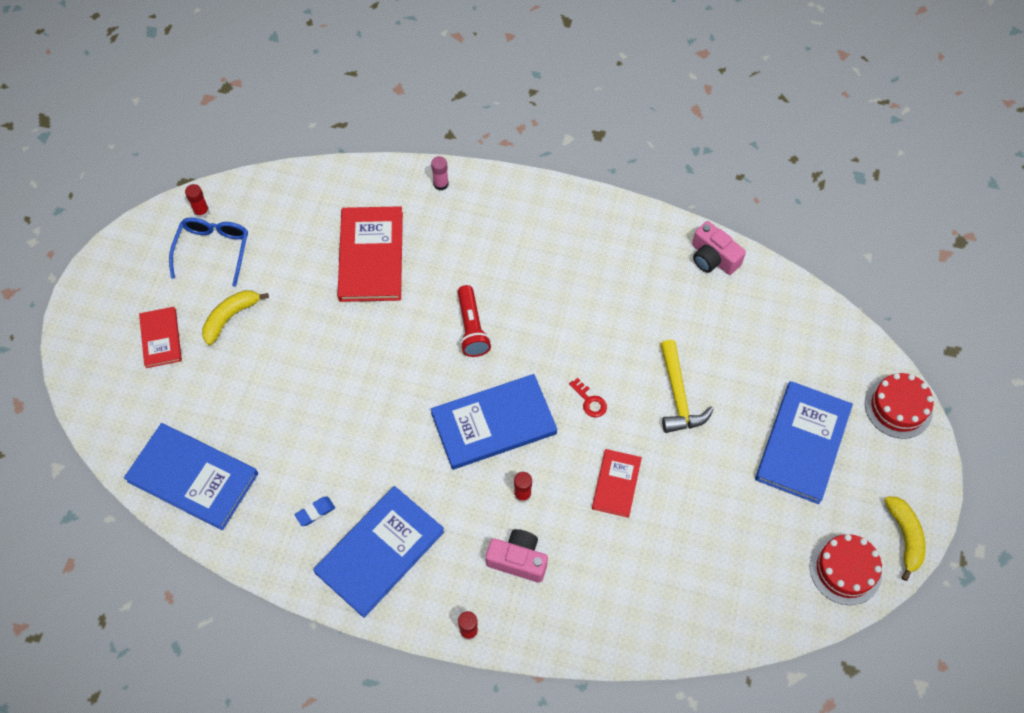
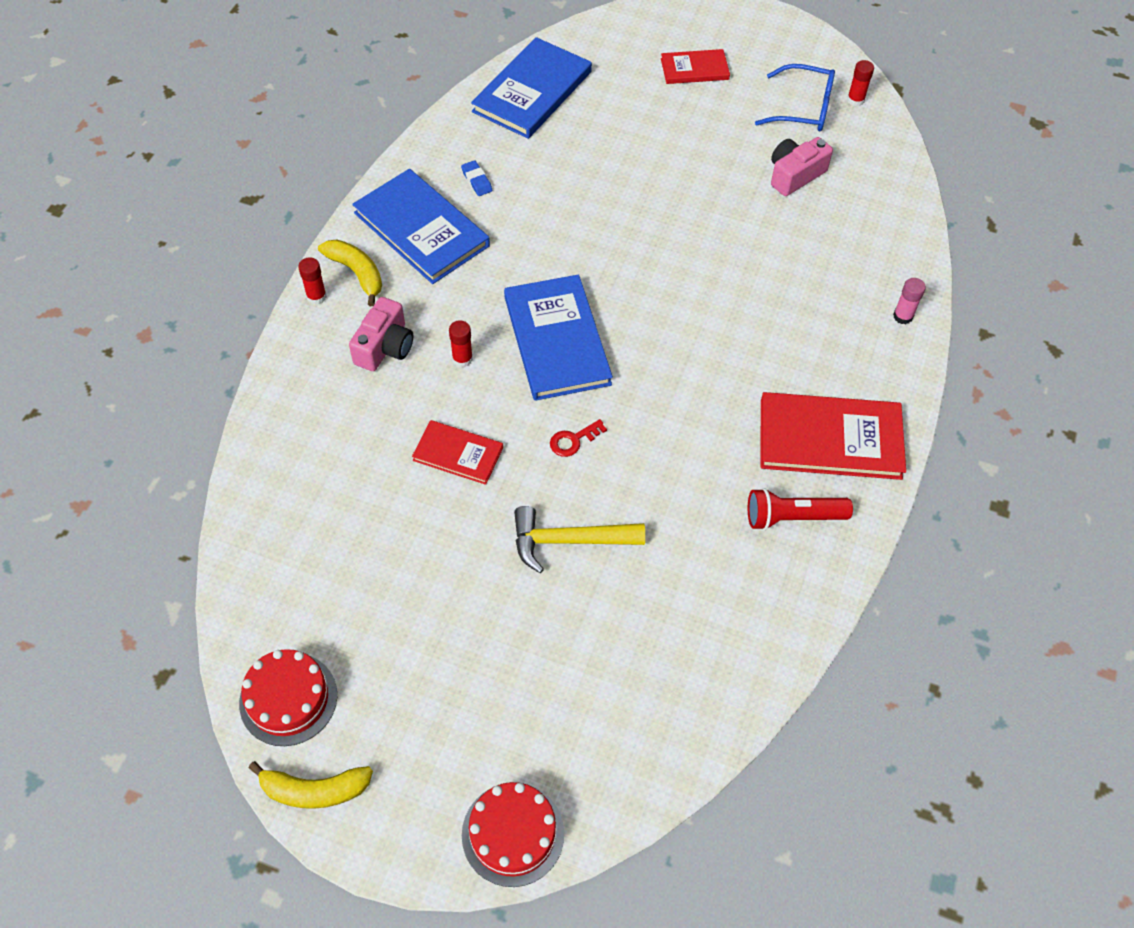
camera: 95 degrees right, 5 degrees down
(230, 317) = (716, 121): yellow banana -> yellow banana (356, 273)
(371, 256) = (793, 242): red book -> red book (830, 439)
(471, 328) = (688, 330): red flashlight -> red flashlight (792, 517)
(713, 258) = (784, 622): pink camera -> pink camera (794, 175)
(802, 443) = (476, 683): blue book -> none

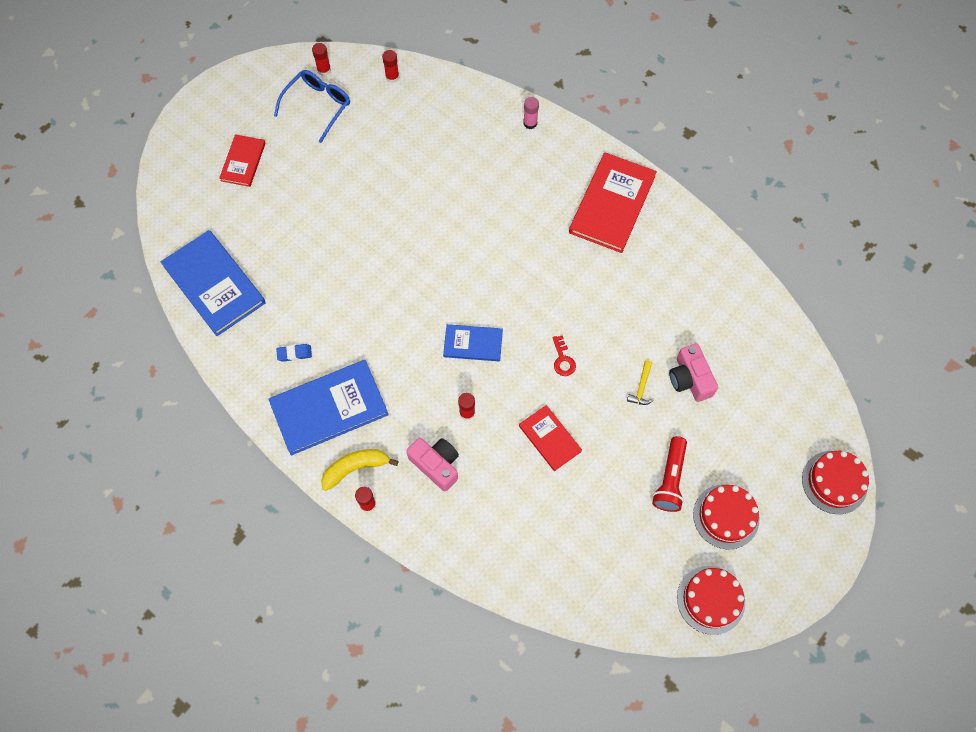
camera: 70 degrees left, 10 degrees up
(314, 790) = (779, 596): yellow banana -> none
(414, 691) = (726, 516): none -> red cake
(458, 454) = (549, 438): red book -> red book turned 75 degrees counterclockwise
(556, 340) = (473, 344): blue book -> blue book, size x0.56
(569, 541) = (641, 387): yellow hammer -> yellow hammer, size x0.52
(792, 517) = (663, 248): red flashlight -> red flashlight (670, 479)
(794, 175) = (380, 137): pink camera -> pink camera (690, 379)
(885, 163) = (392, 77): none -> red glue stick

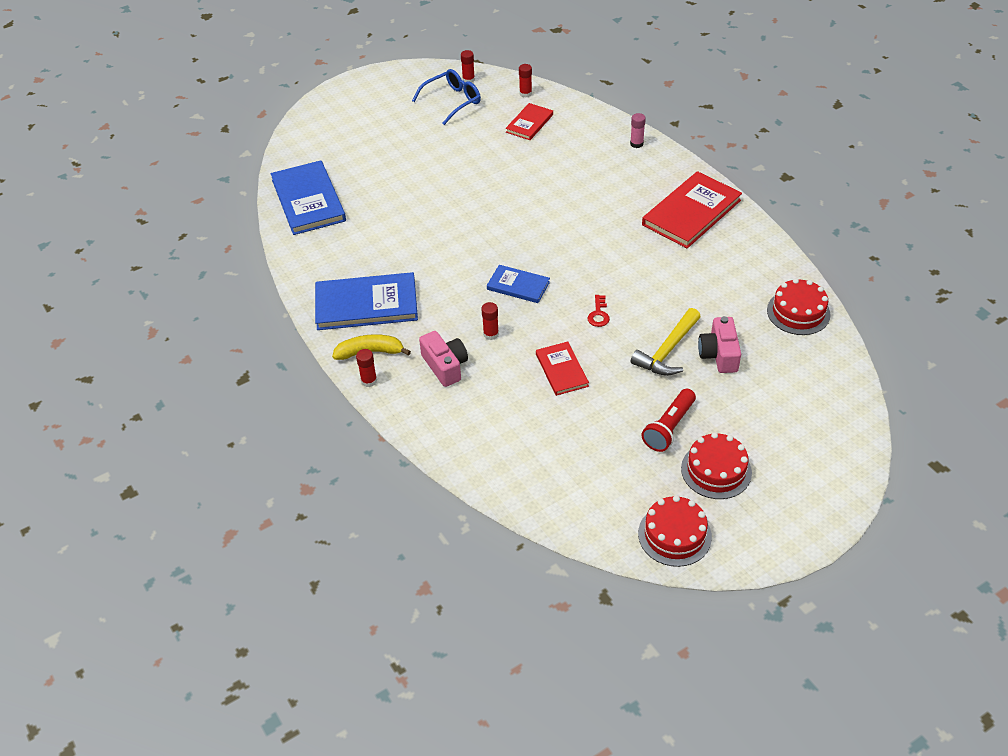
camera: 20 degrees right, 20 degrees down
(243, 162) = (372, 126): red book -> red book (529, 123)
(294, 354) = (354, 260): blue eraser -> none
(641, 387) = (667, 351): yellow hammer -> yellow hammer, size x1.92
(834, 482) = (842, 469): red cake -> red cake (798, 312)

